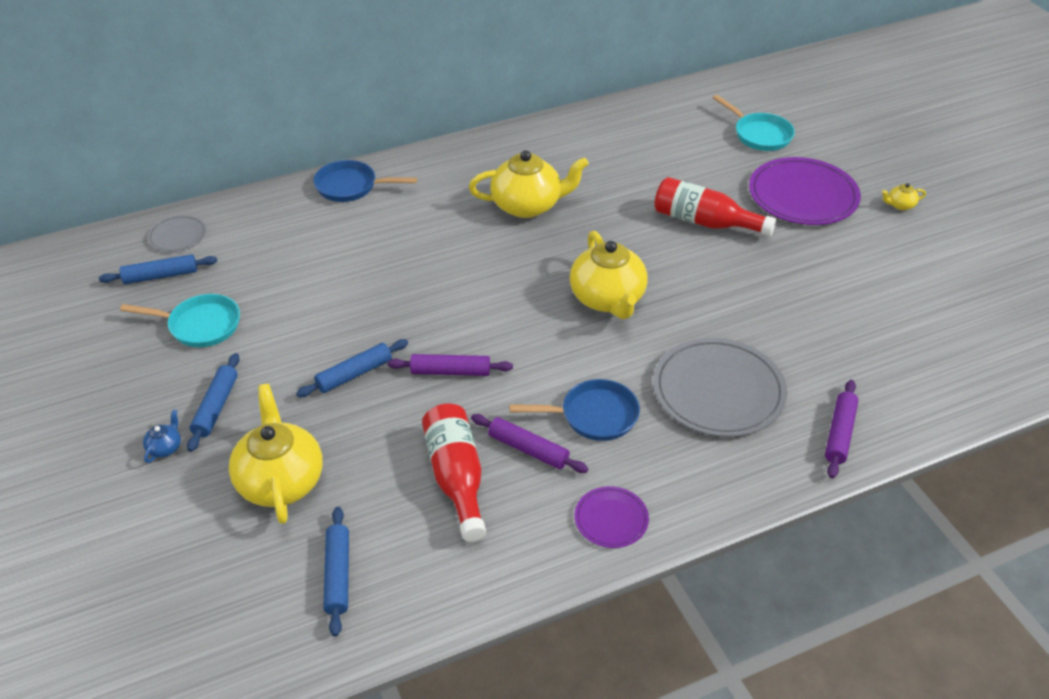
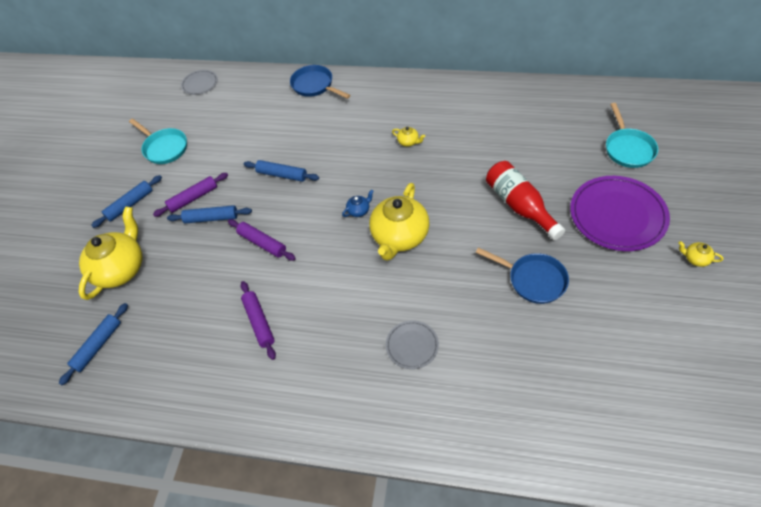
camera: 40 degrees right, 10 degrees up
(160, 276) = (171, 107): blue rolling pin -> blue rolling pin (282, 175)
(165, 447) = (89, 218): blue teapot -> blue teapot (359, 210)
(456, 478) = (205, 319): red bottle -> none
(528, 205) = (408, 142): yellow teapot -> yellow teapot, size x0.41
(594, 415) = (317, 320): blue pan -> blue pan (533, 280)
(611, 519) = (263, 400): purple plate -> none
(718, 391) = (412, 345): grey plate -> grey plate, size x0.50
(839, 433) = (468, 428): purple rolling pin -> purple rolling pin (193, 198)

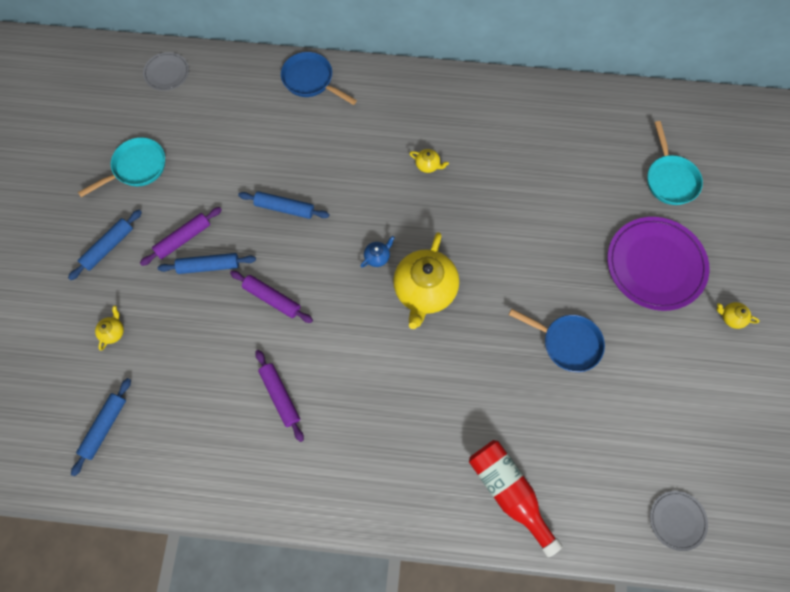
camera: 10 degrees left, 15 degrees up
(121, 269) = (113, 332): yellow teapot -> yellow teapot, size x0.41
(164, 148) = (137, 168): turquoise pan -> turquoise pan turned 75 degrees counterclockwise
(412, 345) = (444, 420): grey plate -> grey plate (677, 520)
(520, 206) = (553, 252): red bottle -> red bottle (509, 492)

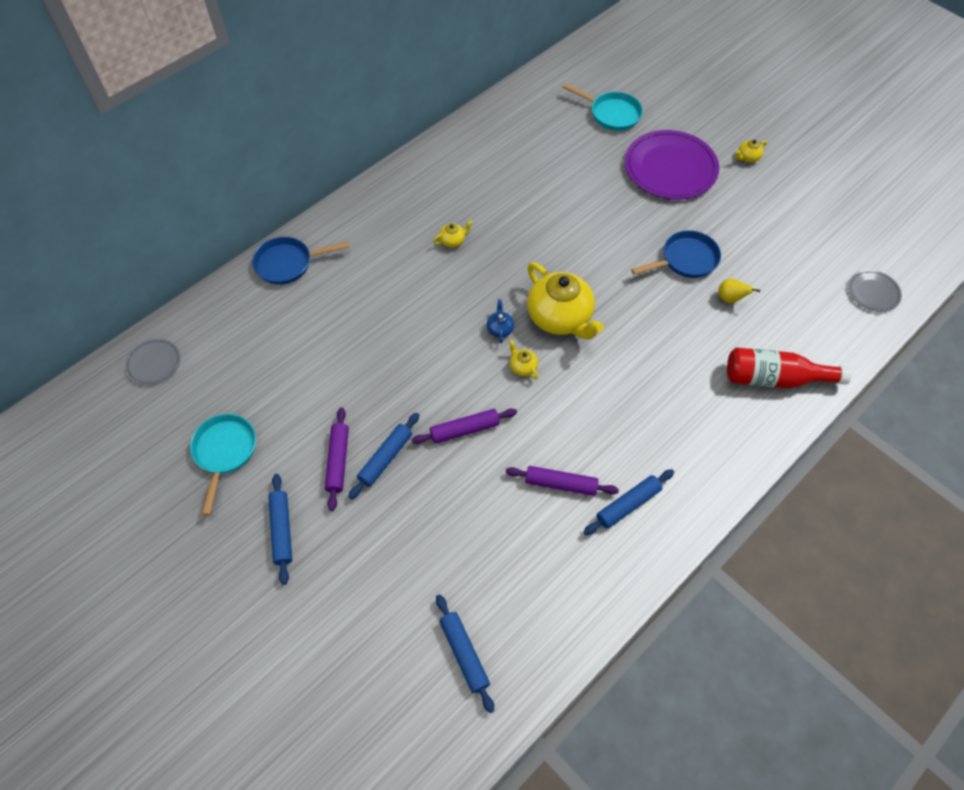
camera: 50 degrees left, 10 degrees down
(113, 332) = (374, 583): yellow teapot -> yellow teapot (522, 367)
(284, 208) = (388, 363): blue rolling pin -> blue rolling pin (628, 505)
(559, 404) = (730, 299): none -> yellow pear

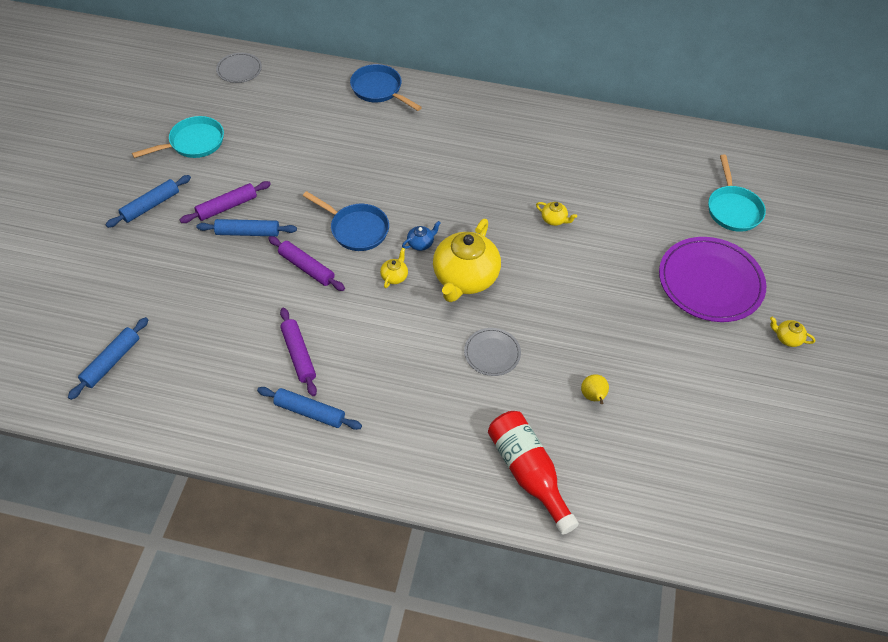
camera: 55 degrees right, 5 degrees down
(453, 240) = (485, 171): yellow teapot -> yellow teapot (554, 220)
(685, 260) = (609, 341): blue pan -> blue pan (356, 229)
(873, 292) = (711, 523): grey plate -> grey plate (492, 353)

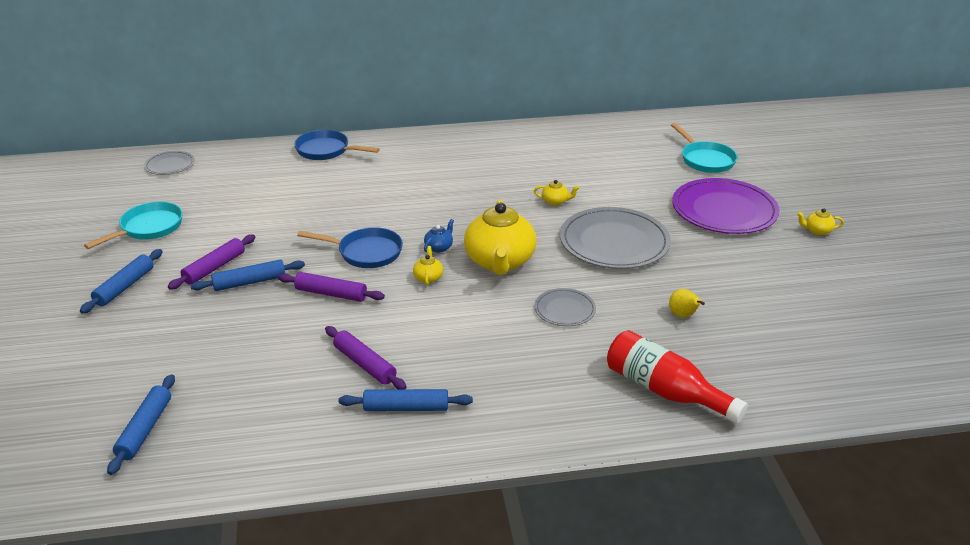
camera: 20 degrees left, 20 degrees down
(580, 288) = (614, 242): none -> grey plate

